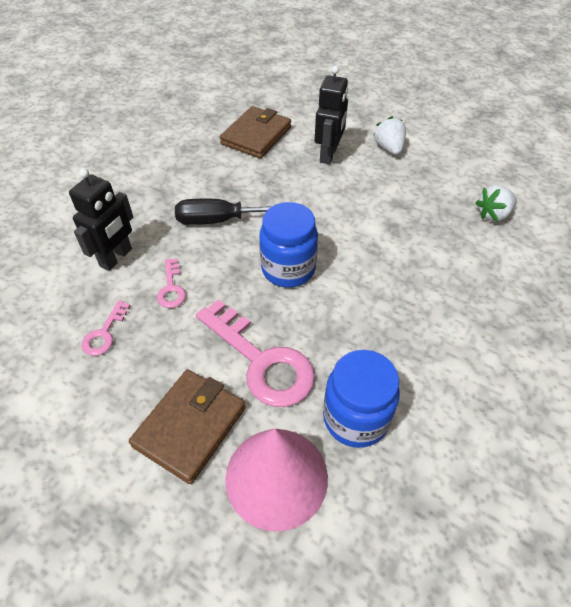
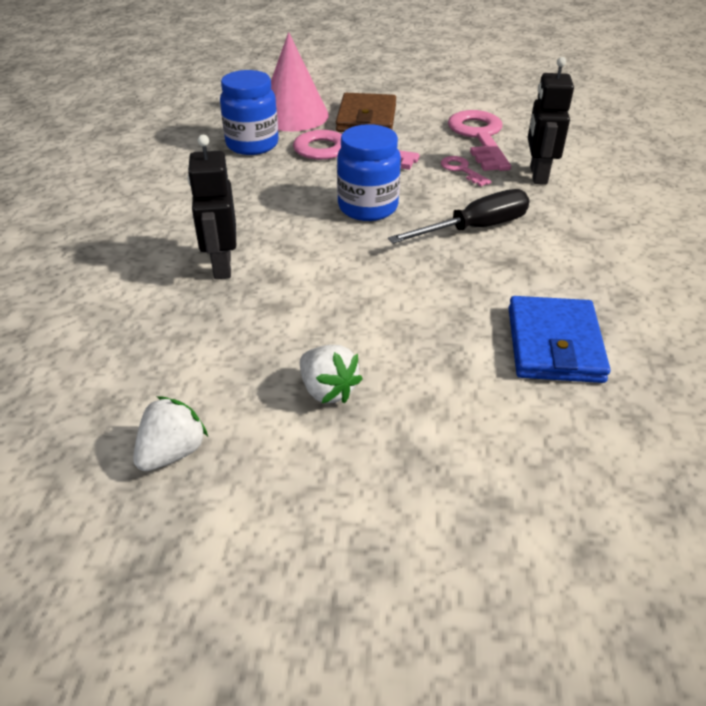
camera: 155 degrees right, 10 degrees down
(104, 334) = (479, 137): pink key -> pink key, size x2.10
(256, 136) = (554, 344): brown wallet -> blue wallet
(328, 155) = (417, 346): black robot -> black robot (221, 266)
(493, 214) = (137, 327): white strawberry -> white strawberry (172, 452)

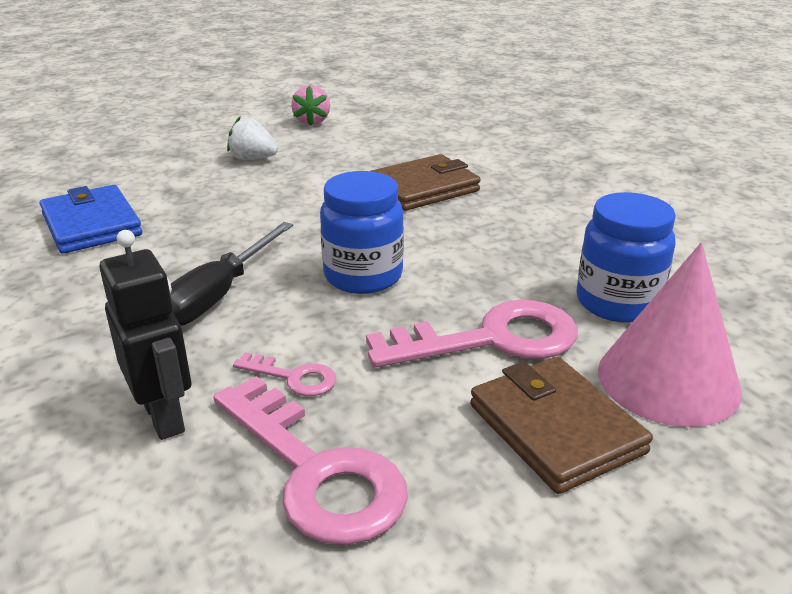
camera: 145 degrees right, 10 degrees down
(172, 452) = (312, 121): white strawberry -> pink strawberry
(221, 266) = (423, 188): black robot -> brown wallet

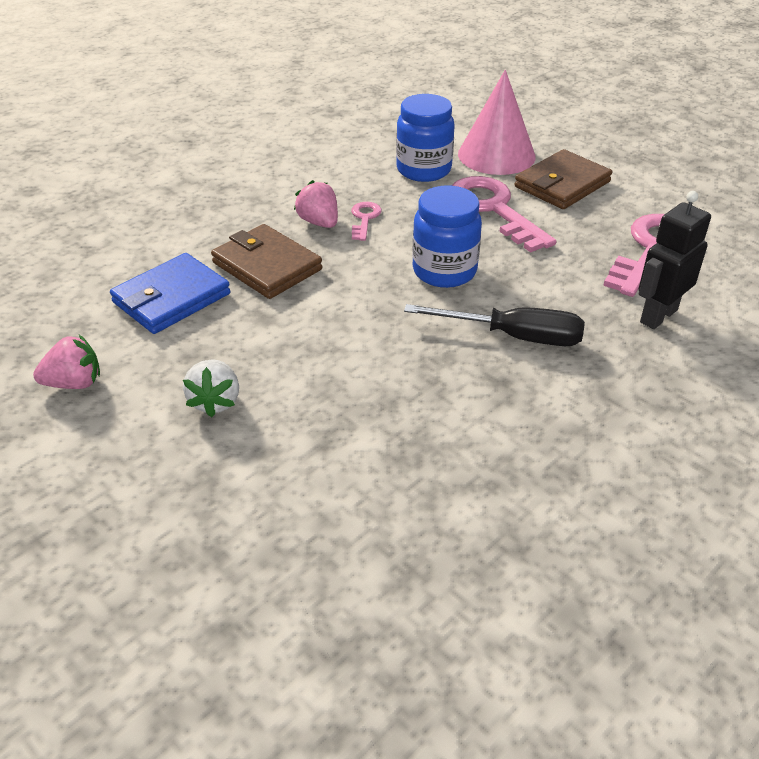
camera: 105 degrees left, 10 degrees up
(92, 224) = (434, 473): blue wallet -> blue wallet (171, 298)
(294, 377) = (584, 275): pink key -> pink key (364, 219)
(496, 219) = (319, 222): none -> pink strawberry

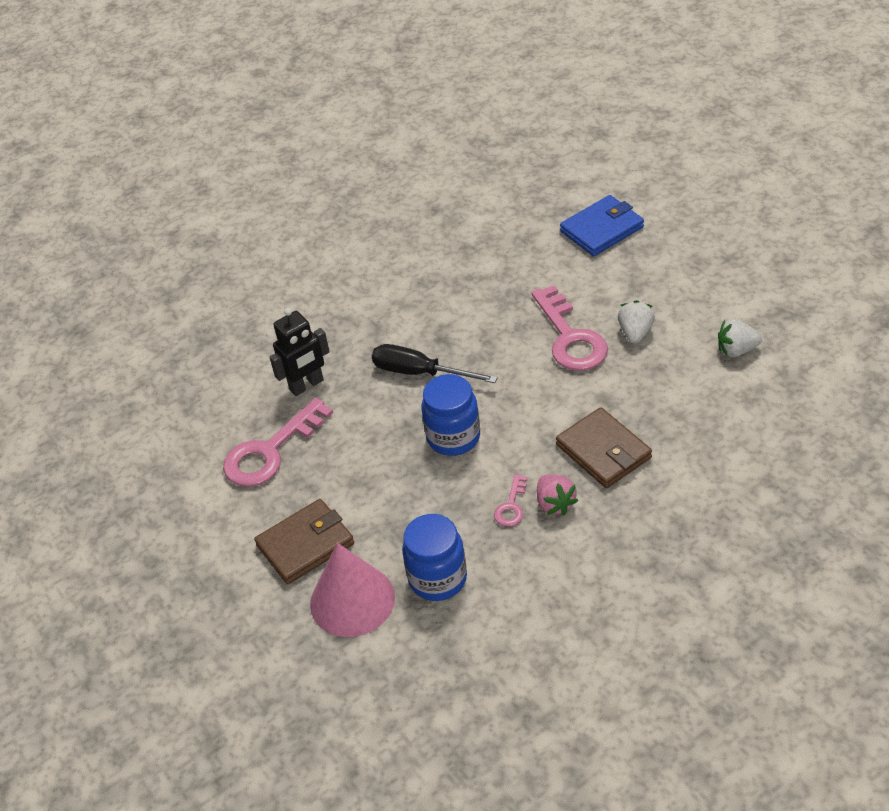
camera: 165 degrees left, 5 degrees up
(74, 383) = (737, 350): pink strawberry -> white strawberry
(171, 298) = (681, 421): blue wallet -> blue wallet (602, 229)
(493, 209) = (386, 512): pink key -> pink key (570, 338)

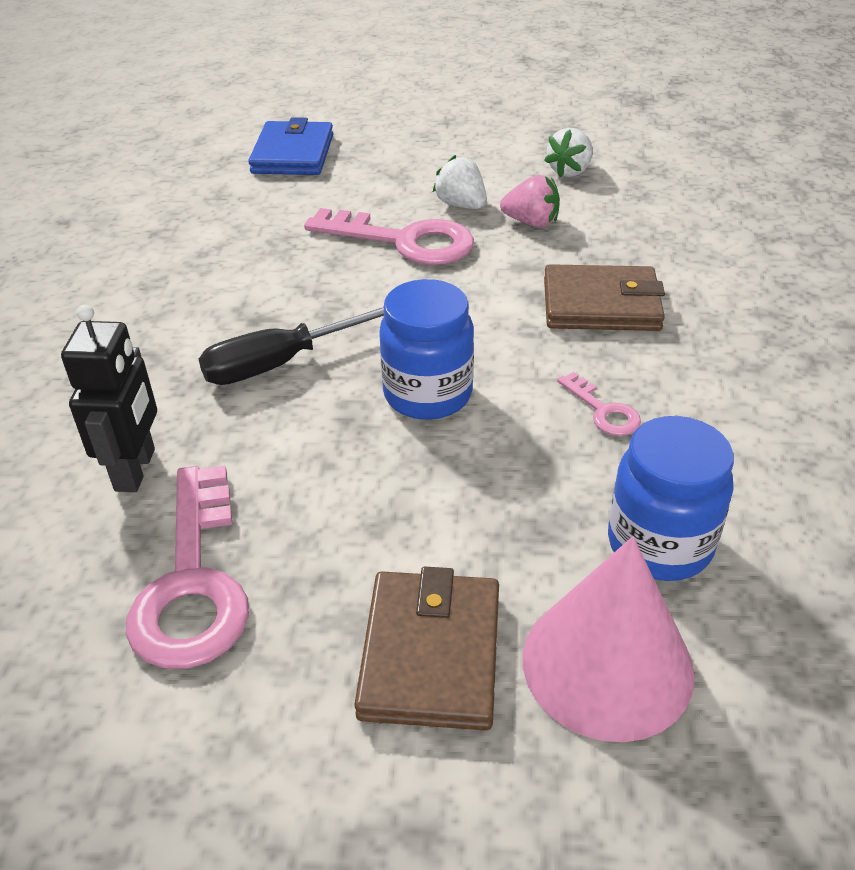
camera: 55 degrees left, 5 degrees down
(555, 504) = (640, 377): pink strawberry -> pink strawberry (531, 222)

